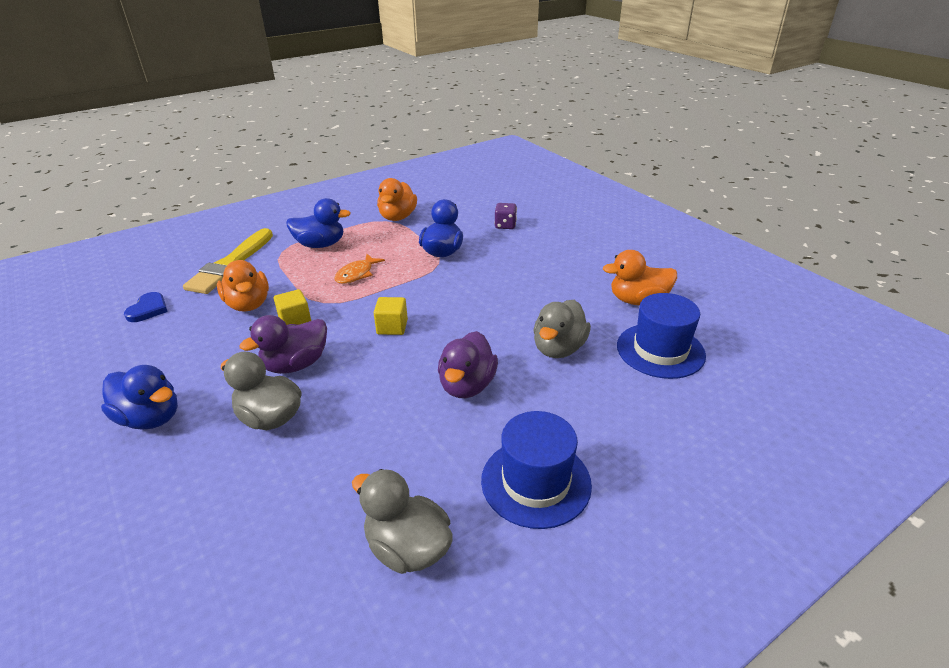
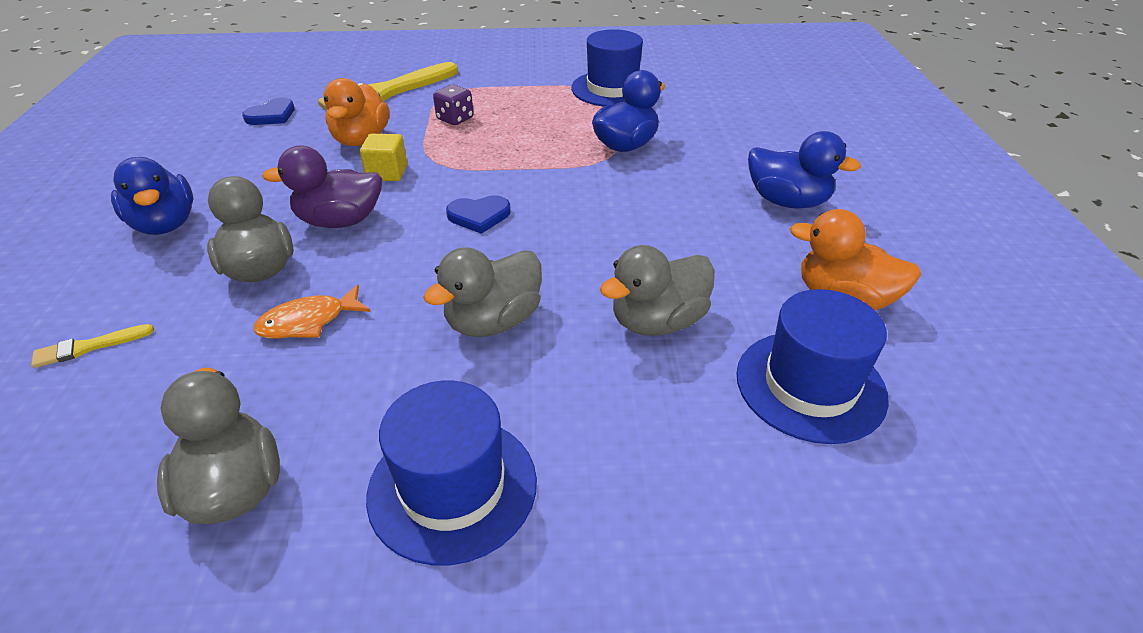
camera: 30 degrees right, 5 degrees up
(191, 522) = (89, 347): none -> yellow brush
(320, 245) = (495, 97): blue duck -> blue duck (787, 201)
(356, 274) = (501, 141): orange fish -> orange fish (308, 321)
(392, 327) = (479, 216): yellow cube -> blue heart
(398, 217) = (612, 89): orange duck -> blue hat
(467, 385) = (493, 321): purple duck -> grey duck
(505, 225) = (741, 135): purple dice -> purple dice (455, 119)

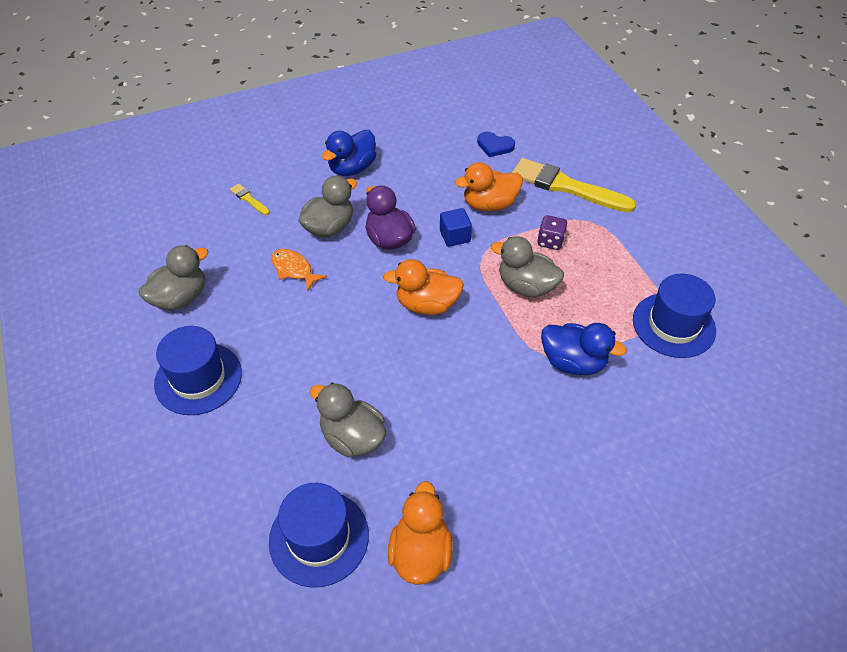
camera: 70 degrees right, 10 degrees up
(387, 172) = (455, 236): yellow cube -> blue cube
(479, 216) = (427, 304): blue heart -> orange duck
(493, 321) = (322, 351): grey duck -> grey duck (526, 286)
(787, 201) = (543, 498): blue duck -> none

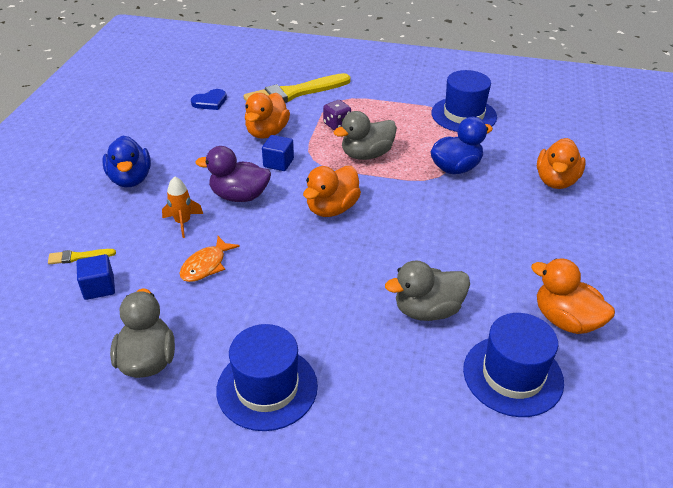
camera: 55 degrees left, 10 degrees down
(228, 229) = (99, 287): none -> blue cube
(294, 269) = (206, 265): orange fish -> orange fish turned 45 degrees counterclockwise
(329, 227) = (183, 222): grey duck -> orange rocket
(637, 457) = (556, 181): none -> orange duck

